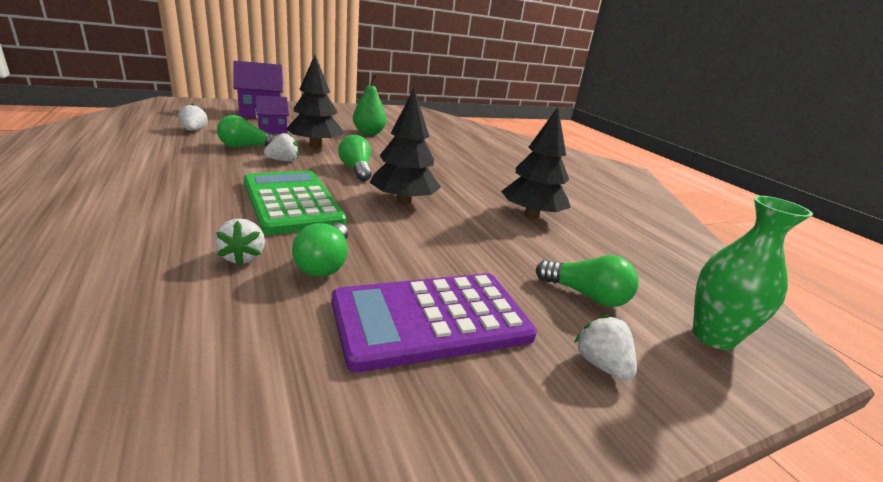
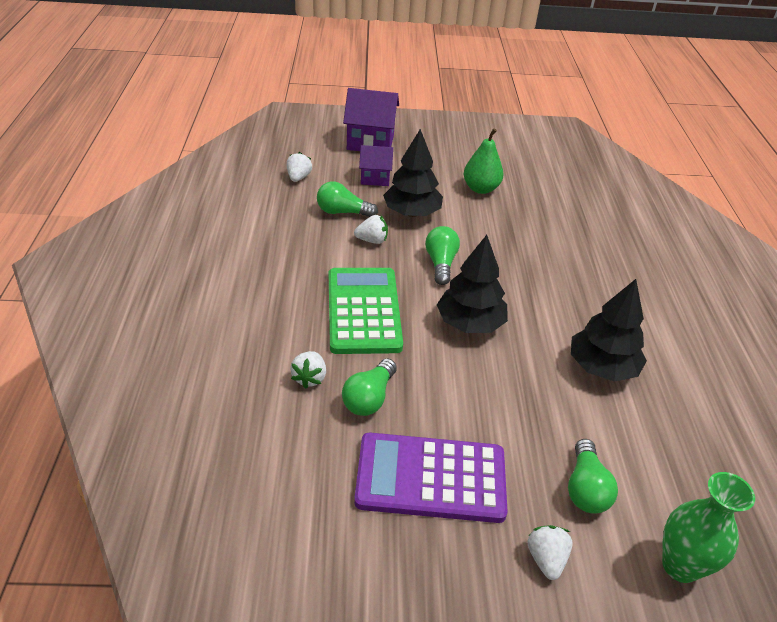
camera: 25 degrees right, 15 degrees up
(586, 296) = (585, 488): green light bulb -> green light bulb turned 45 degrees clockwise

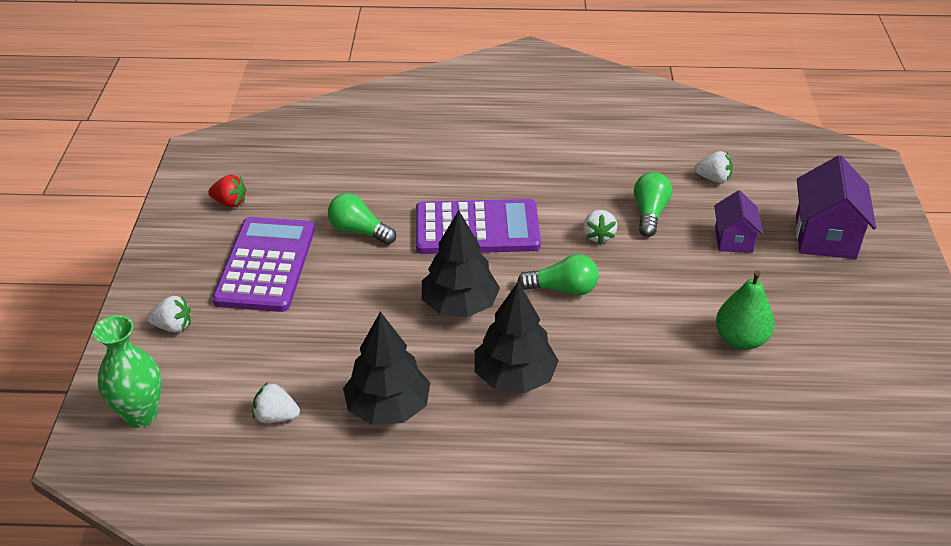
camera: 95 degrees right, 0 degrees up
(309, 378) = (386, 196): white strawberry -> white strawberry (276, 417)
(313, 533) = (230, 202): none -> red strawberry
(363, 311) = (477, 228): green calculator -> purple calculator
(412, 213) = (662, 269): black tree -> black tree (515, 377)
(585, 488) = (234, 364): green light bulb -> none

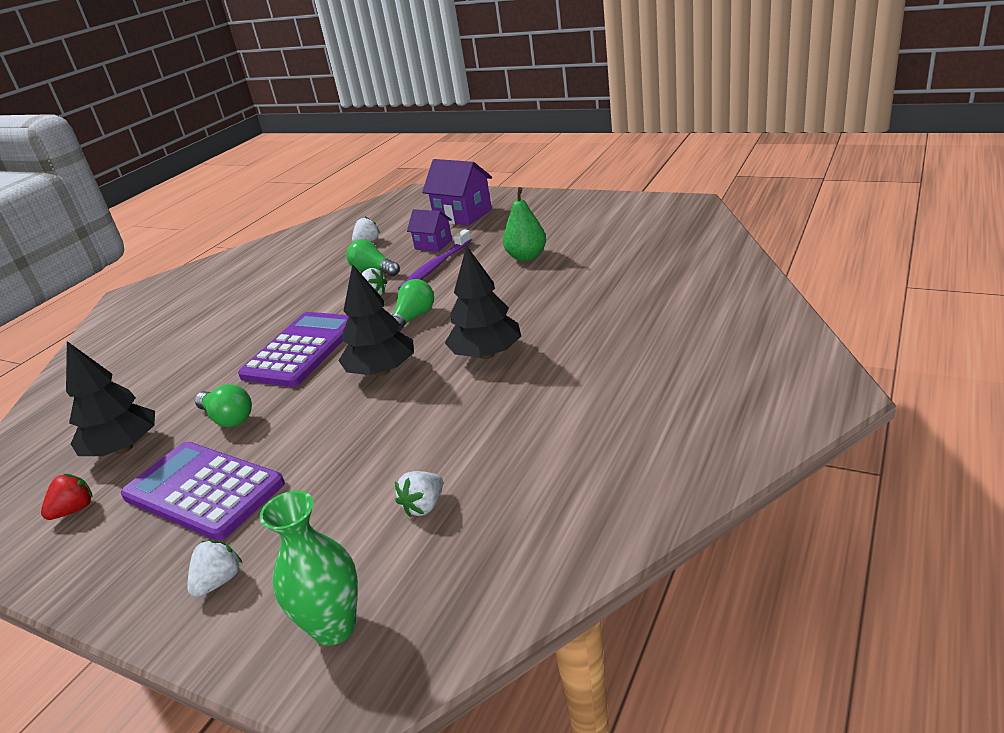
camera: 60 degrees left, 10 degrees down
(359, 231) = (228, 418): green light bulb -> green light bulb turned 105 degrees counterclockwise
(388, 407) = (468, 428): black tree -> black tree (124, 448)
(680, 263) = (435, 267): none -> purple toothbrush

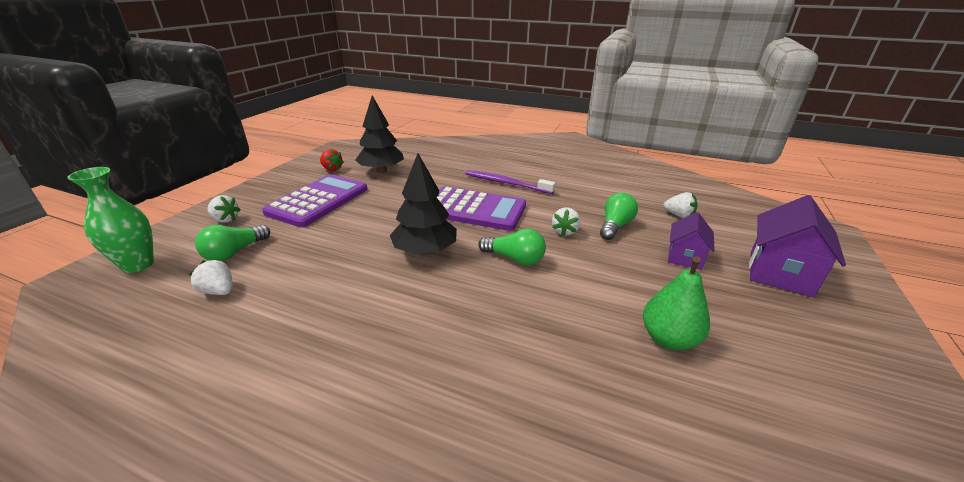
camera: 80 degrees right, 0 degrees up
(228, 418) = (393, 196): green light bulb -> green light bulb (234, 252)
(435, 267) = (628, 263): purple toothbrush -> purple toothbrush (506, 183)
(486, 354) = (428, 313): black tree -> none

